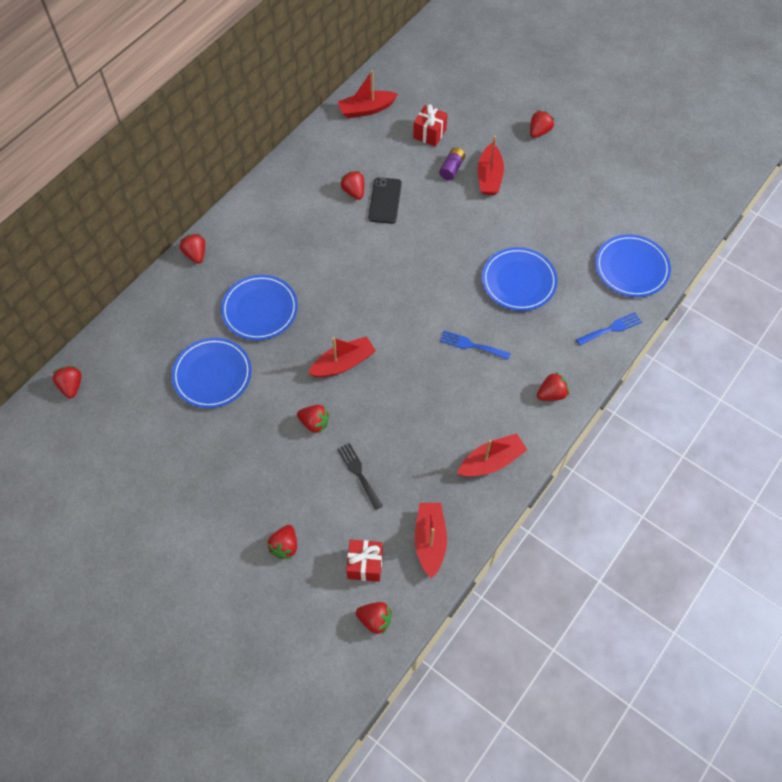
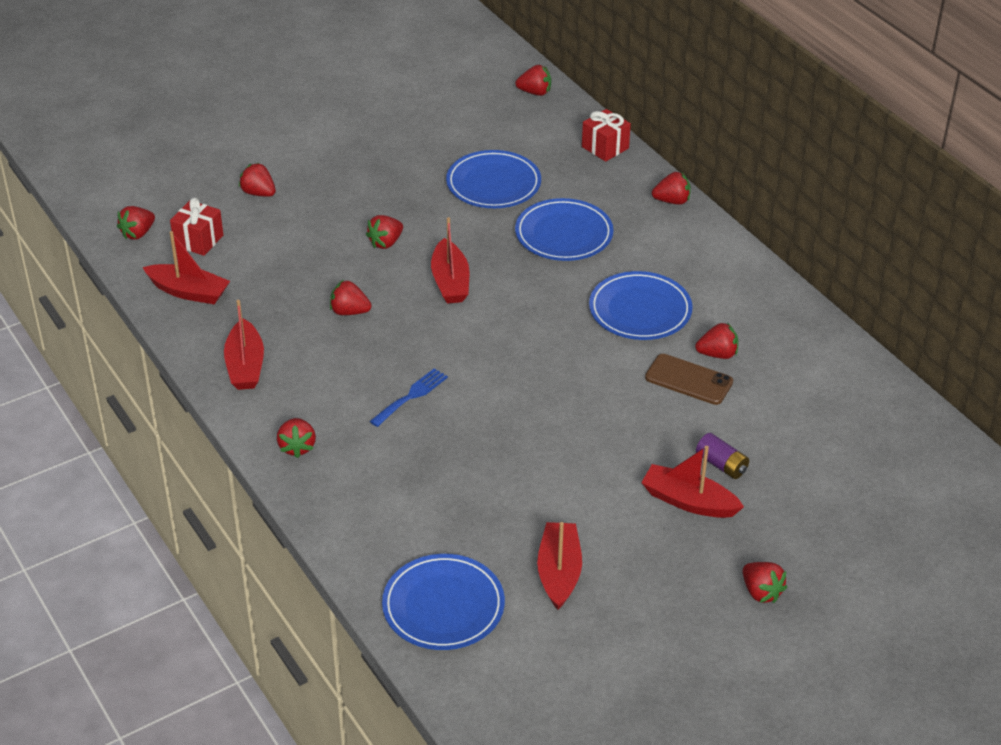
camera: 110 degrees right, 20 degrees down
(358, 473) = (303, 260): black fork -> none
(366, 109) = (875, 405): red boat -> red boat (559, 572)
(385, 201) = (688, 380): black phone -> brown phone
(404, 416) = (349, 312): none -> red strawberry
(429, 134) = (801, 460): red gift -> red gift (605, 147)
(518, 281) = (485, 473): blue plate -> blue plate (640, 310)
(611, 328) = (356, 543): blue fork -> none

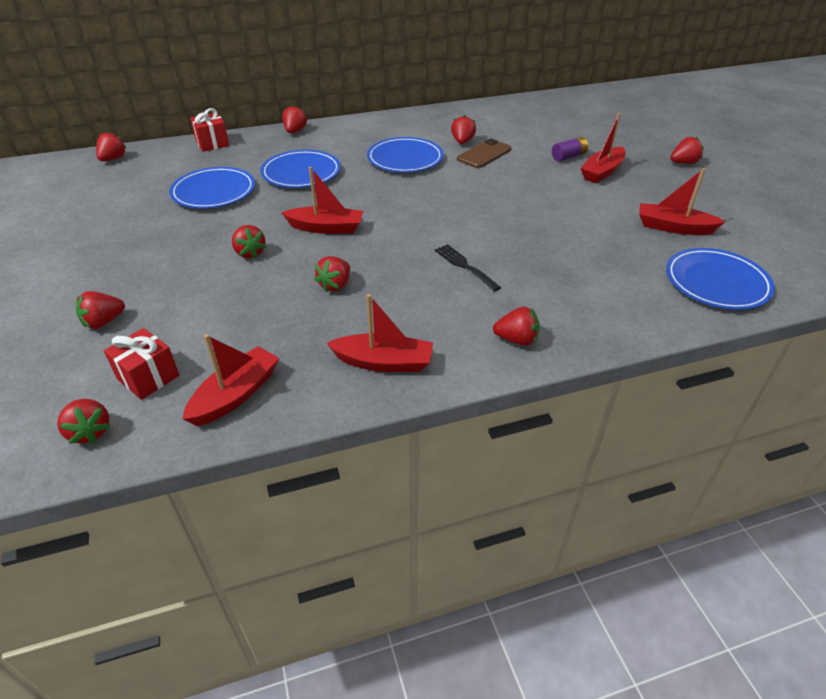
camera: 75 degrees left, 0 degrees up
(411, 396) = (464, 266): blue fork -> black fork

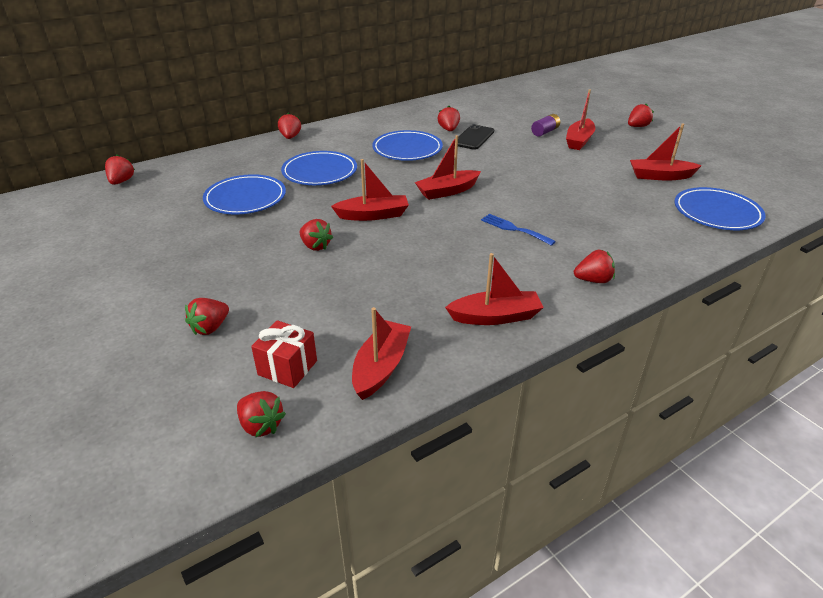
camera: 15 degrees left, 5 degrees down
(212, 143) = (216, 156): red gift -> none
(335, 285) = (412, 261): red strawberry -> none
(418, 212) = (447, 191): none -> red boat
(464, 266) = (514, 229): black fork -> blue fork
(484, 154) = (473, 137): brown phone -> black phone

